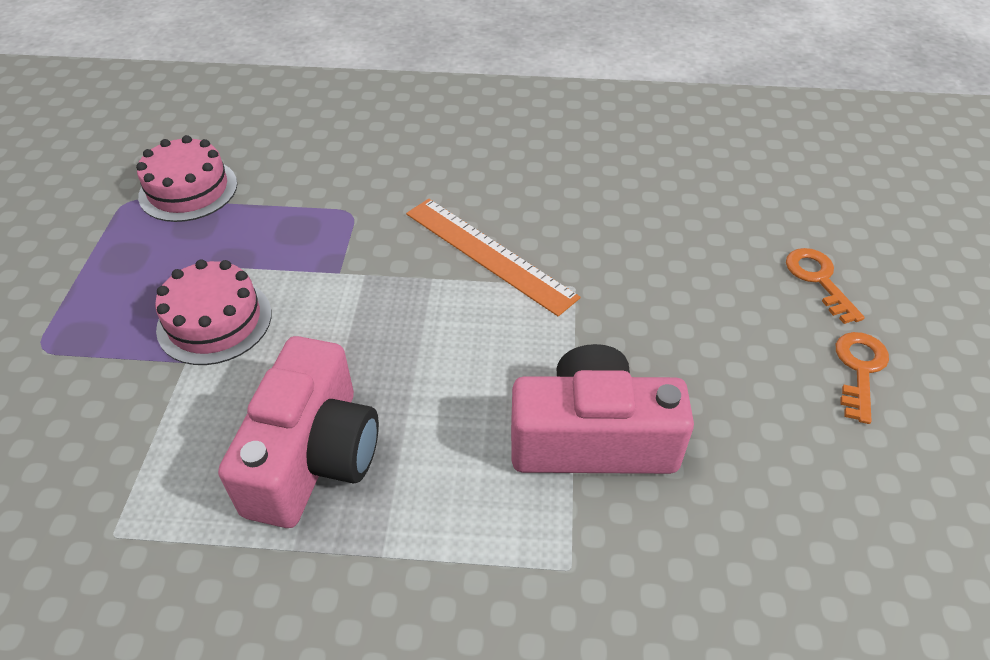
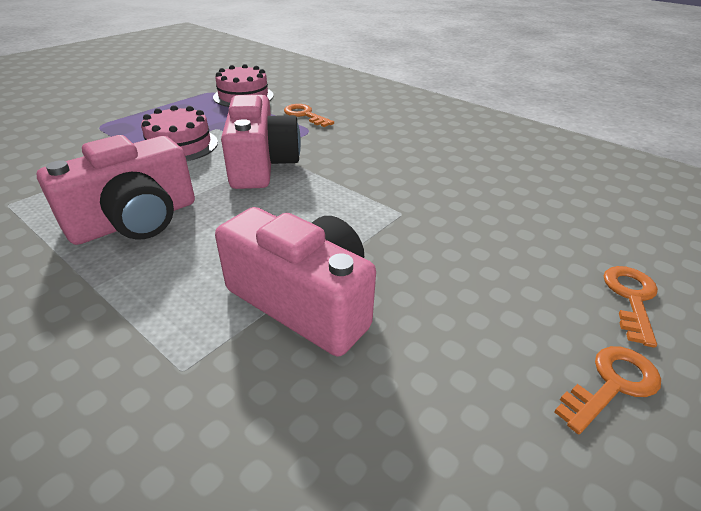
camera: 35 degrees right, 10 degrees down
(316, 188) = (305, 115): none -> orange key
(358, 297) = (261, 164): none -> pink camera
(489, 254) = (364, 176): orange ruler -> none

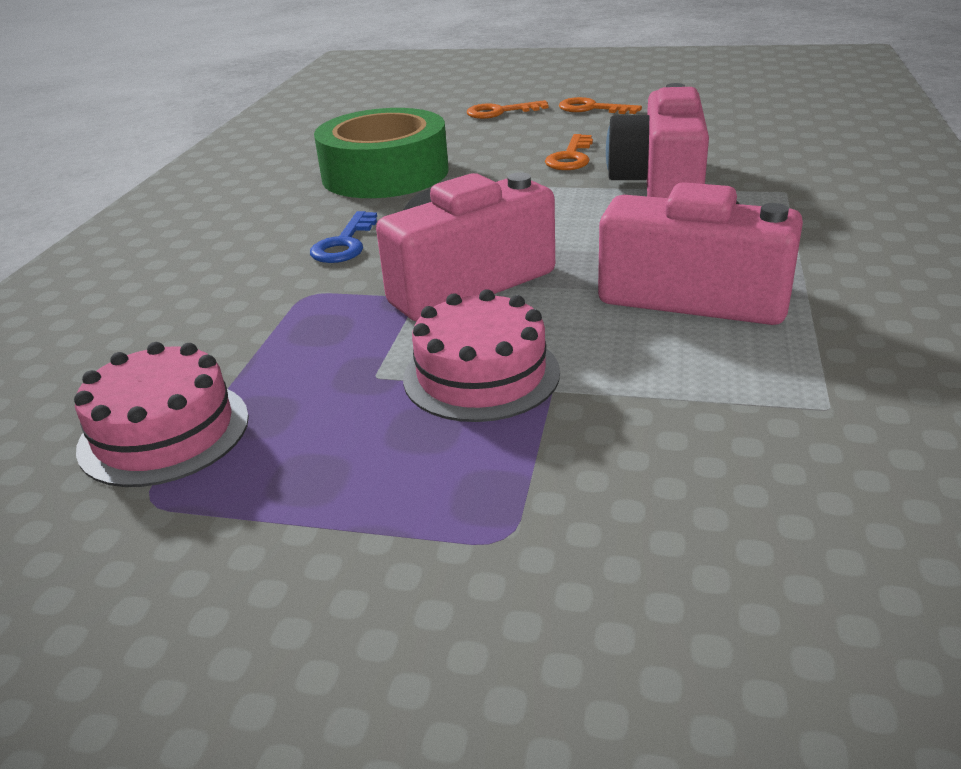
camera: 115 degrees left, 5 degrees down
(305, 115) = (239, 320): orange key -> orange key (570, 157)
(357, 148) = (344, 244): none -> blue key
(469, 185) = (385, 173): none -> green tape

